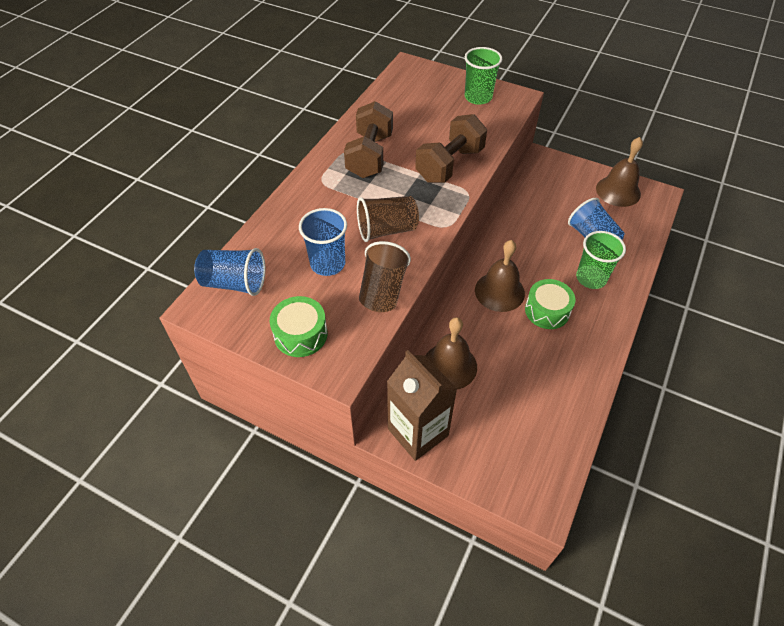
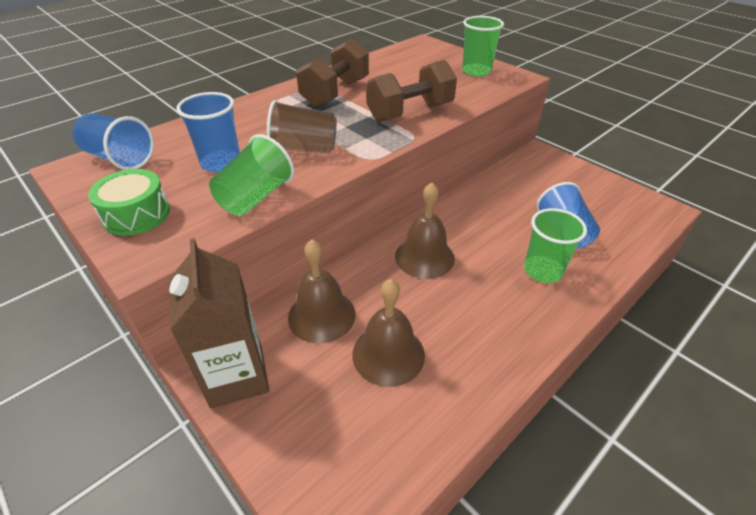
camera: 20 degrees right, 10 degrees down
(383, 290) = (255, 197): brown cup -> green cup
(547, 311) = (470, 290): green drum -> none
(618, 191) = (615, 196): brown bell -> brown bell (388, 354)

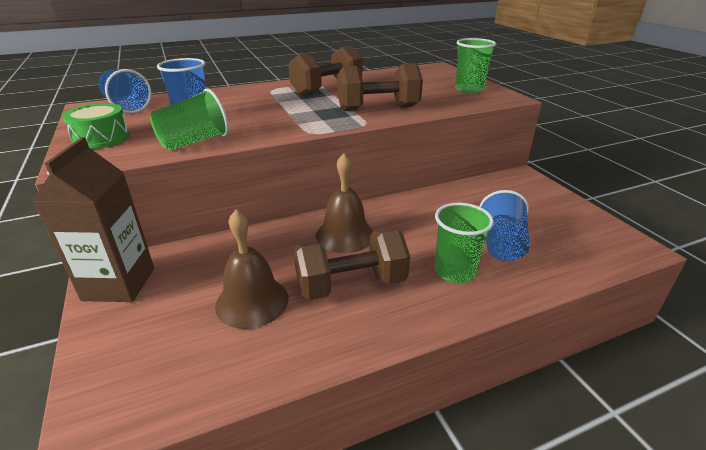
camera: 20 degrees right, 10 degrees down
(304, 149) = (264, 119): brown cup -> none
(321, 315) = (220, 258): brown bell -> none
(465, 309) = (351, 284): none -> brown dumbbell

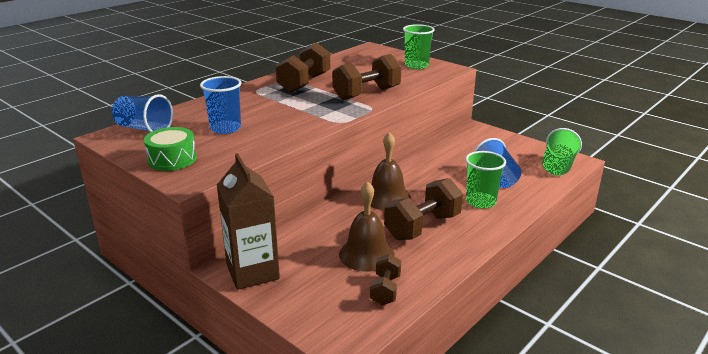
camera: 25 degrees left, 5 degrees down
(194, 142) = (259, 146): green cup -> green cup (558, 166)
(223, 362) = (385, 290): none -> brown dumbbell

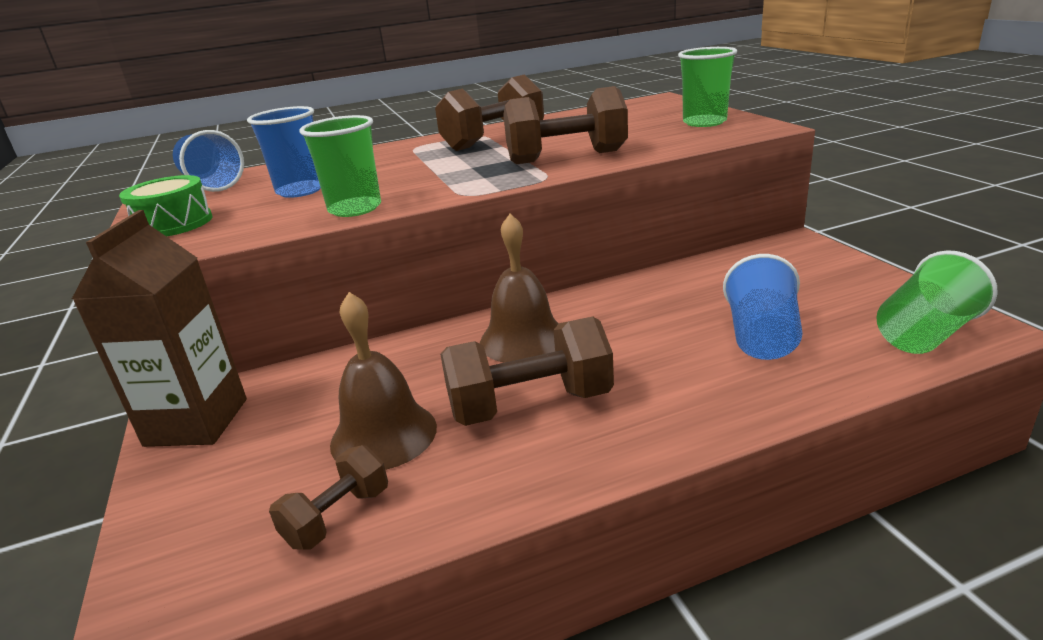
camera: 30 degrees right, 0 degrees up
(480, 201) = (688, 378): green cup -> green cup (355, 209)

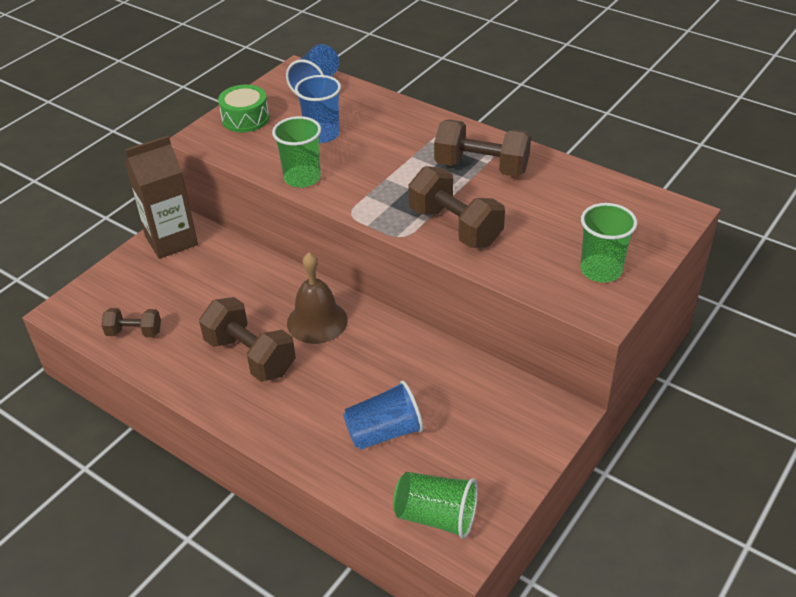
camera: 55 degrees right, 15 degrees up
(383, 435) = (196, 313): brown bell -> none

